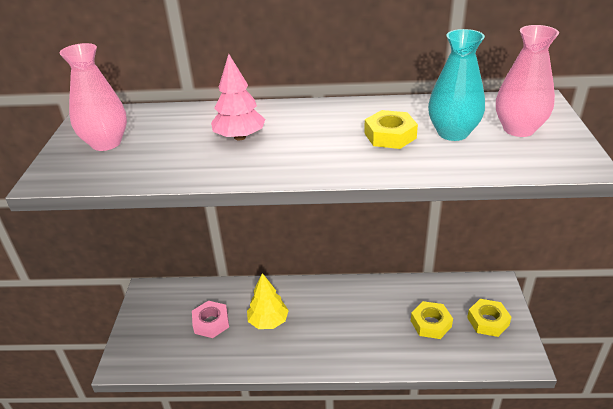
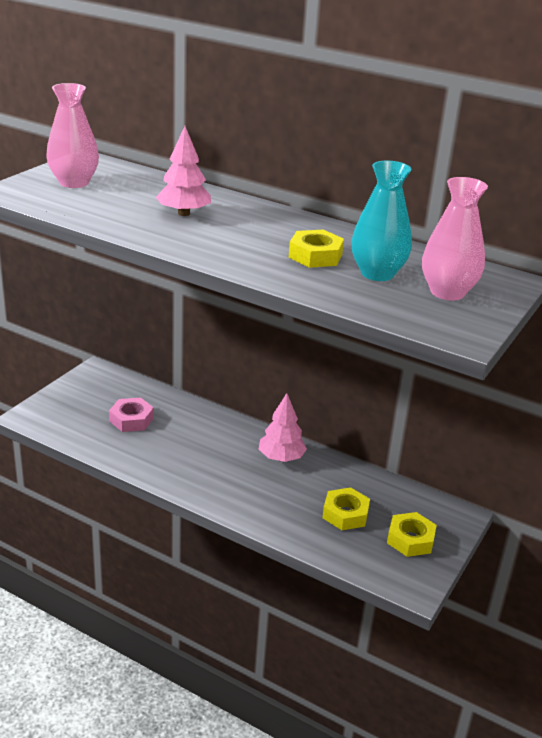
camera: 25 degrees right, 5 degrees down
(268, 321) = (184, 441): yellow tree -> none
(349, 299) = (281, 458): none -> pink tree

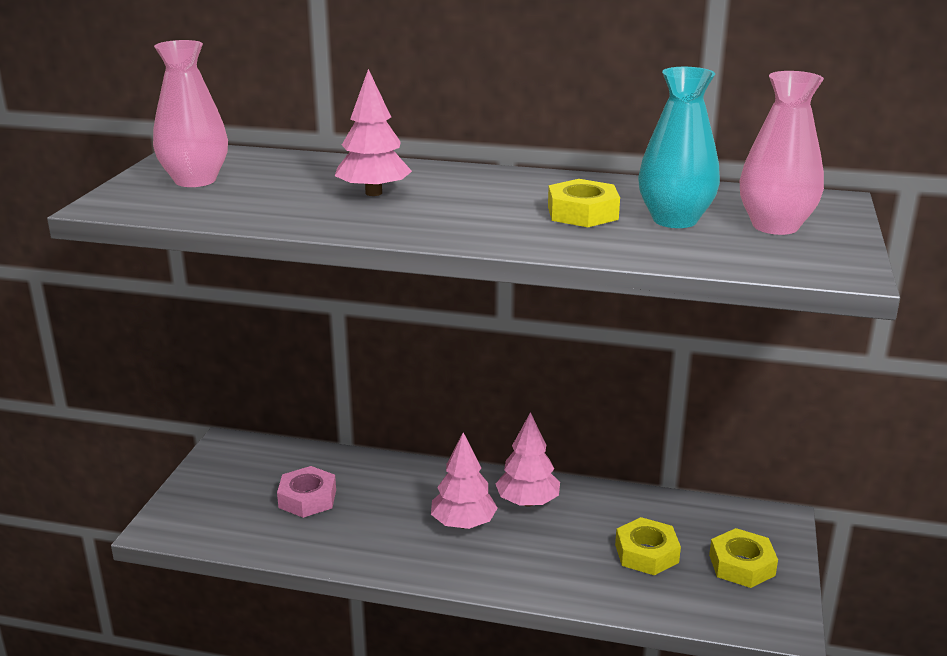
camera: 15 degrees left, 5 degrees down
(227, 462) = (463, 523): none -> pink tree

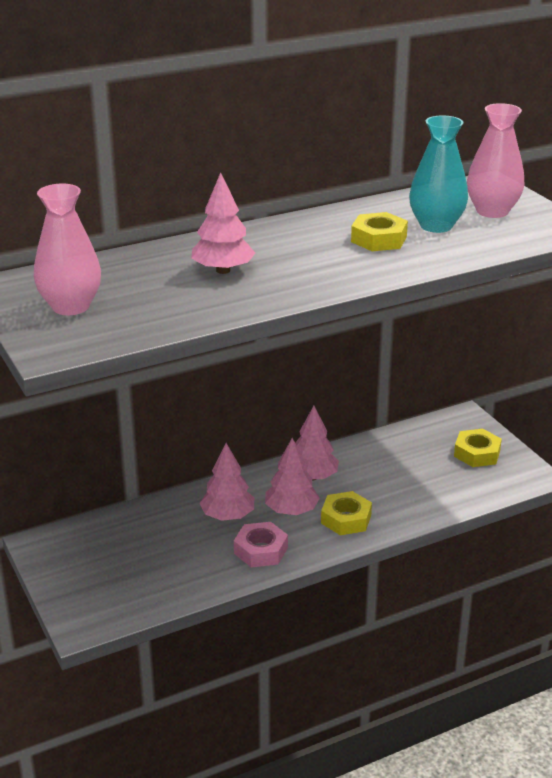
camera: 40 degrees left, 5 degrees up
(307, 498) = (162, 549): pink nut -> pink nut (261, 550)
(400, 499) = (228, 516): none -> pink tree
(646, 553) = (420, 473): yellow nut -> yellow nut (346, 519)

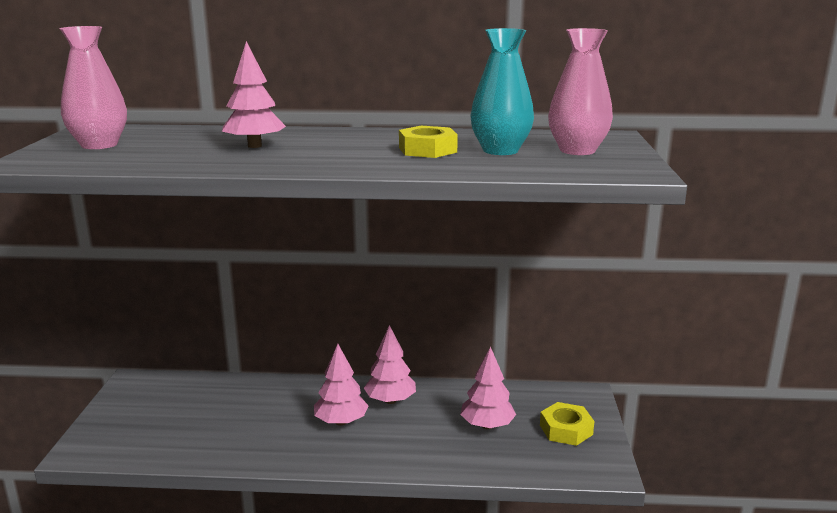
camera: 30 degrees right, 10 degrees down
(228, 516) = (286, 408): pink tree -> pink tree (487, 425)
(261, 550) = (278, 444): pink nut -> none
(346, 519) = (379, 444): yellow nut -> none

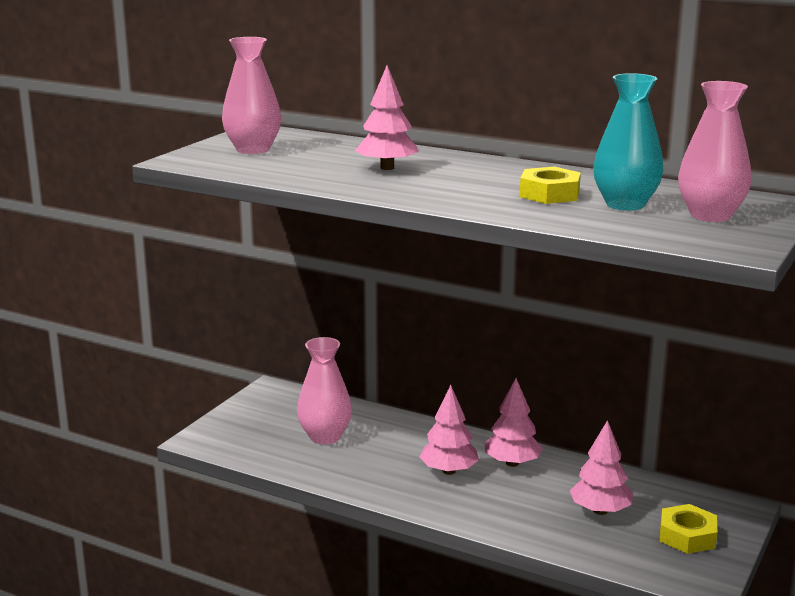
camera: 25 degrees right, 0 degrees up
(208, 416) = (325, 437): none -> pink vase

